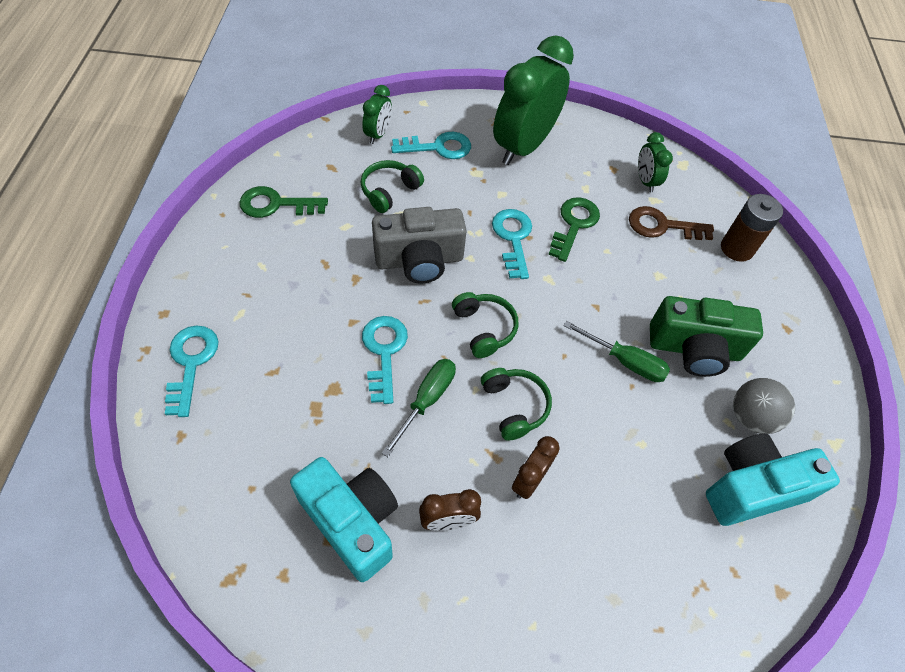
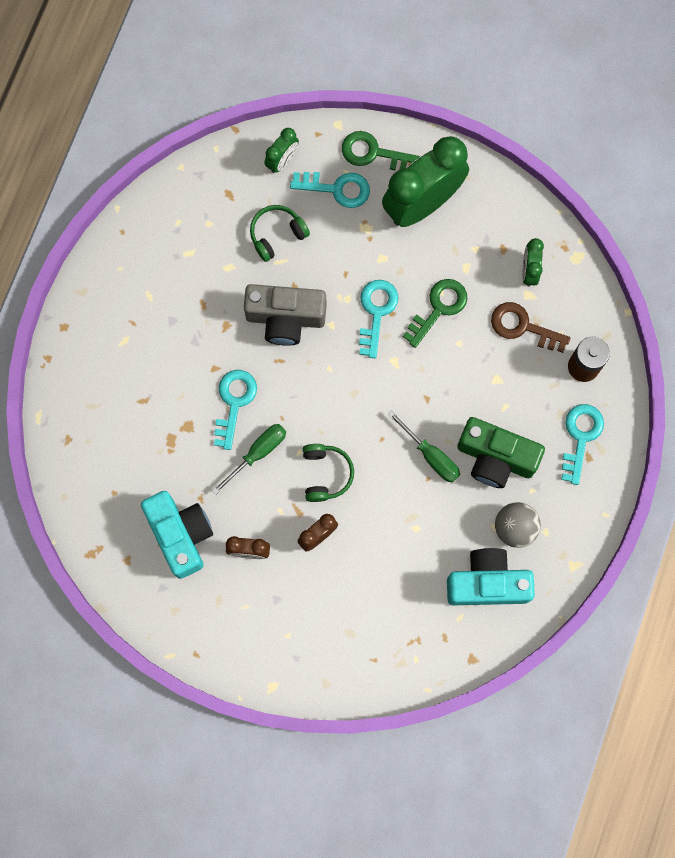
camera: 20 degrees right, 20 degrees up
(191, 363) = (81, 379): turquoise key -> turquoise key (580, 437)
(276, 204) = (171, 230): green key -> green key (374, 153)
(484, 328) = (322, 399): green headphones -> none

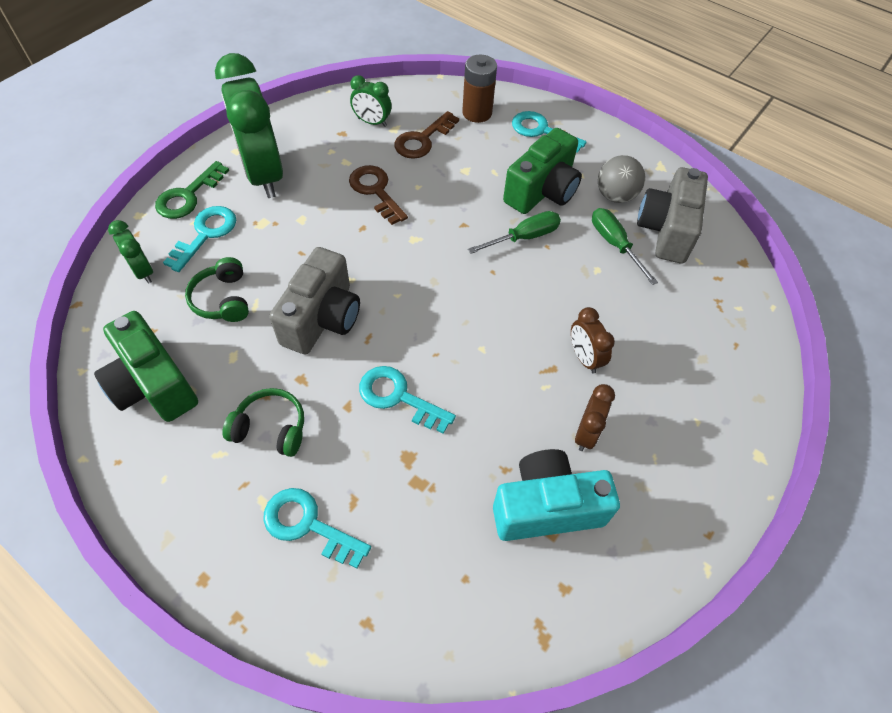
camera: 75 degrees left, 20 degrees down
(186, 223) = (153, 384): none -> green camera
(258, 453) = (469, 390): green screwdriver -> green screwdriver (614, 244)
(325, 474) = (515, 331): green headphones -> green headphones (271, 428)
(376, 312) = (356, 239): turquoise key -> turquoise key (308, 525)
(438, 308) = (376, 191): green key -> brown key
(487, 583) = (666, 230): turquoise camera -> grey camera

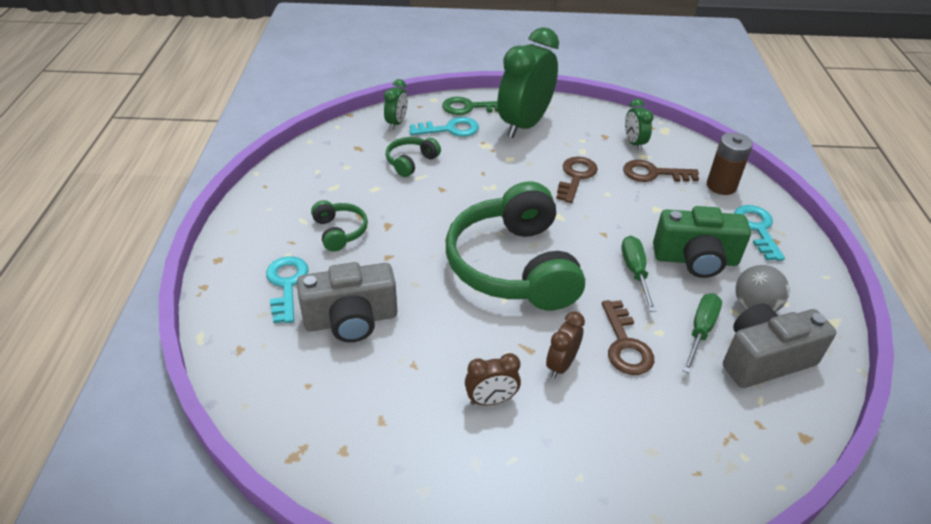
camera: 55 degrees right, 15 degrees down
(153, 384) = (325, 170): green camera -> none
(322, 318) = (443, 209): grey camera -> grey camera (351, 320)
(399, 397) = (418, 277): turquoise key -> none
(447, 314) = (513, 266): none -> green headphones
(524, 237) = (635, 272): green screwdriver -> green screwdriver turned 120 degrees counterclockwise
(546, 507) = (402, 405): turquoise camera -> none
(593, 300) = (625, 344): none -> brown key

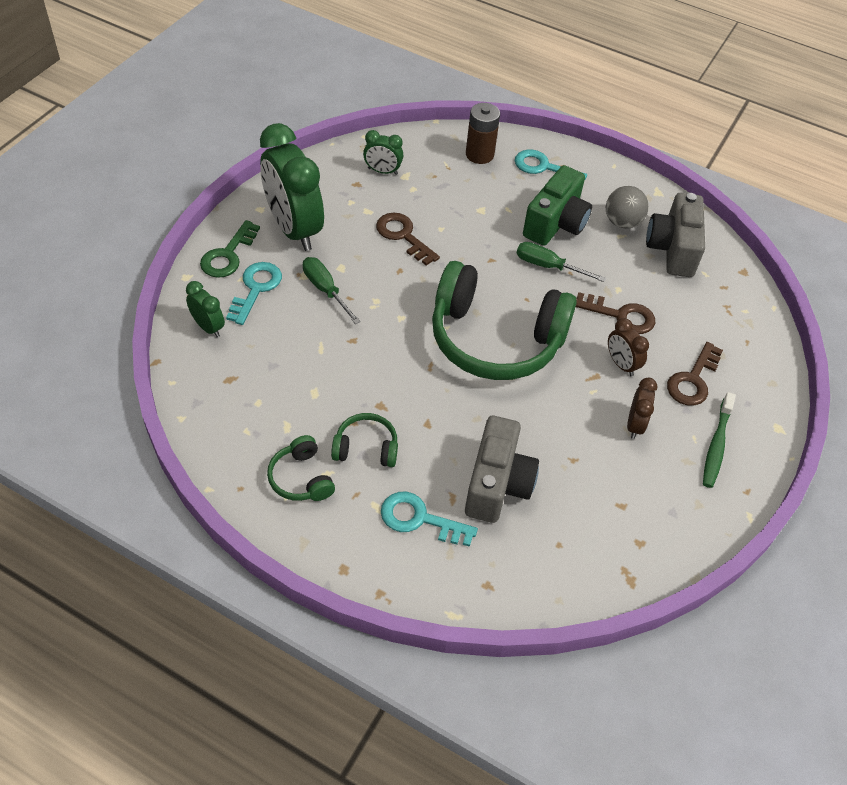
camera: 65 degrees left, 10 degrees up
(411, 162) = (290, 345): green headphones -> green headphones (301, 478)
(516, 484) = (716, 445): none -> green toothbrush
(654, 173) = (435, 184): brown key -> brown key (693, 379)
(700, 331) = (629, 266): green screwdriver -> green screwdriver (325, 290)

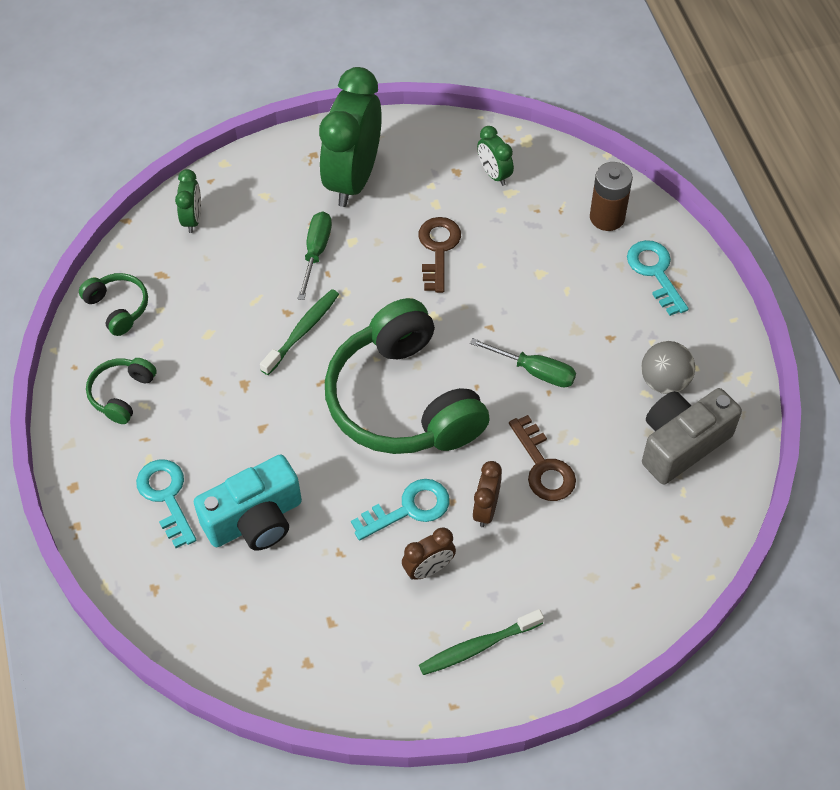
camera: 50 degrees right, 5 degrees up
(228, 255) = (276, 166): green key -> none
(256, 289) = (263, 212): turquoise key -> turquoise key (408, 509)
(366, 448) = (193, 409): green headphones -> green headphones (118, 308)
(378, 344) = (302, 331): none -> green toothbrush
(497, 484) = (255, 520): grey camera -> turquoise camera
(548, 266) = (534, 371): green screwdriver -> green screwdriver turned 135 degrees clockwise
(555, 223) = (595, 335): green camera -> none
(693, 379) = (534, 575): brown key -> none

